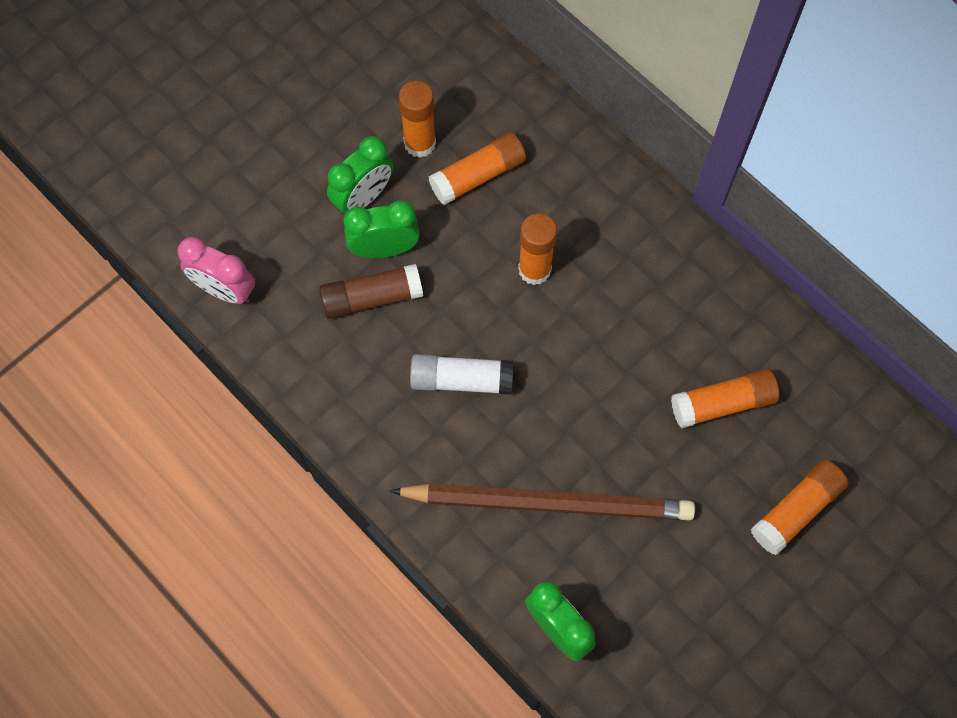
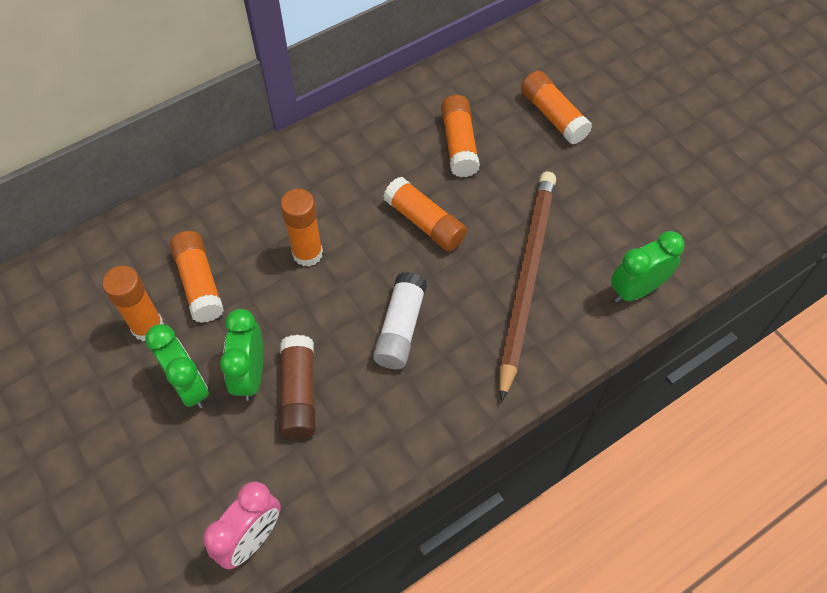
camera: 80 degrees left, 10 degrees down
(600, 382) = (424, 222): none -> orange glue stick

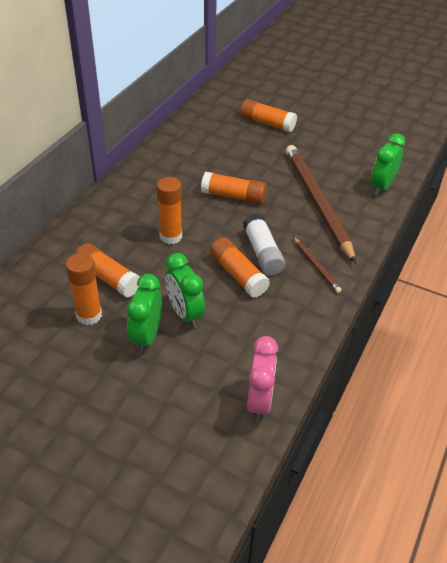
camera: 30 degrees left, 15 degrees down
(189, 386) = (146, 336): green clock -> green clock turned 105 degrees counterclockwise
(299, 393) = (226, 310): brown glue stick -> none
(453, 379) = (316, 266): none -> brown pencil
(459, 144) = (222, 152): orange glue stick -> orange glue stick (238, 275)

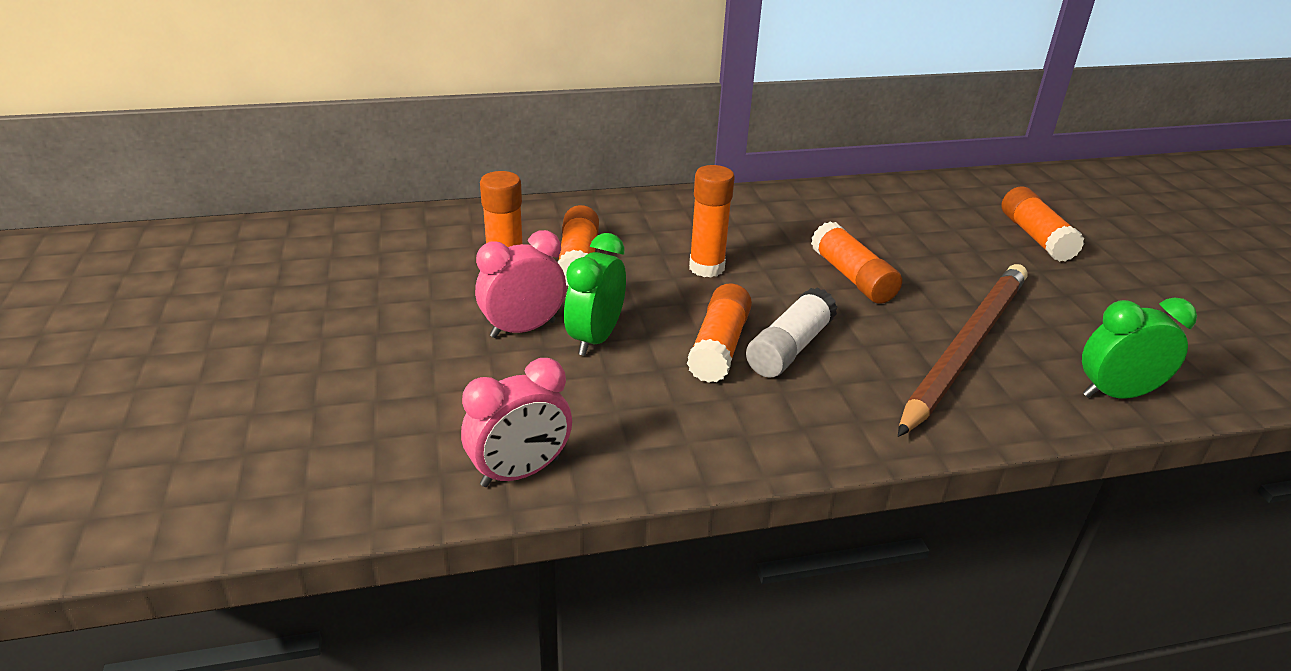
camera: 50 degrees right, 10 degrees down
(146, 336) = (523, 329): green clock -> pink clock
(316, 266) = (839, 406): brown pencil -> none

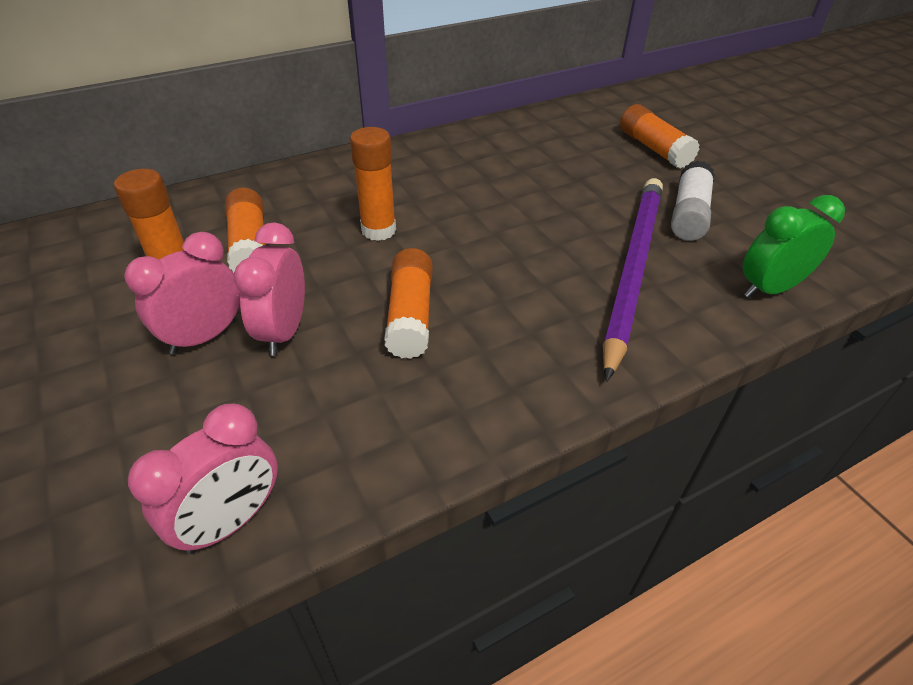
camera: 15 degrees left, 10 degrees up
(595, 338) = (284, 331): green clock -> pink clock
(789, 348) = (478, 302): white glue stick -> white glue stick (688, 214)
(852, 277) = (514, 215): orange glue stick -> none
(965, 348) = (632, 269): brown pencil -> purple pencil

